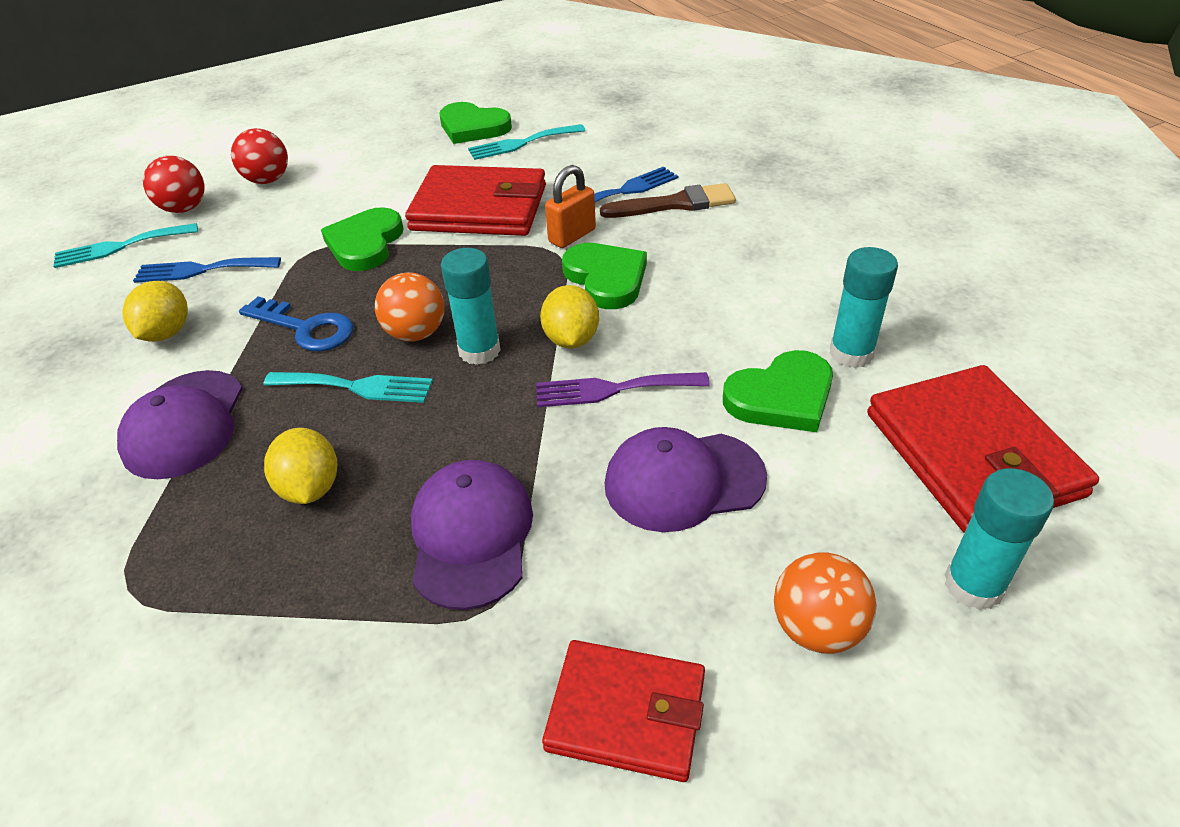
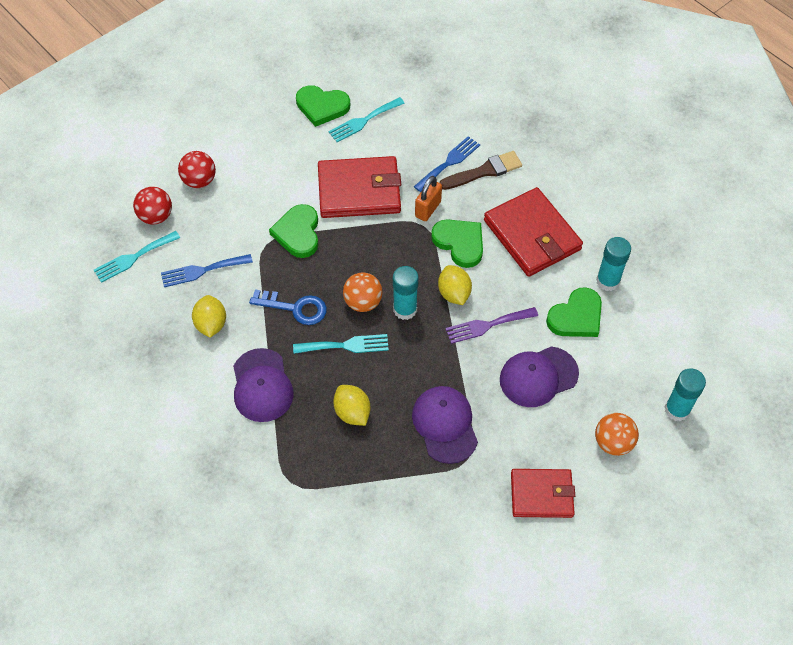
camera: 15 degrees left, 15 degrees up
(972, 453) = (673, 337): red wallet -> red wallet (532, 235)

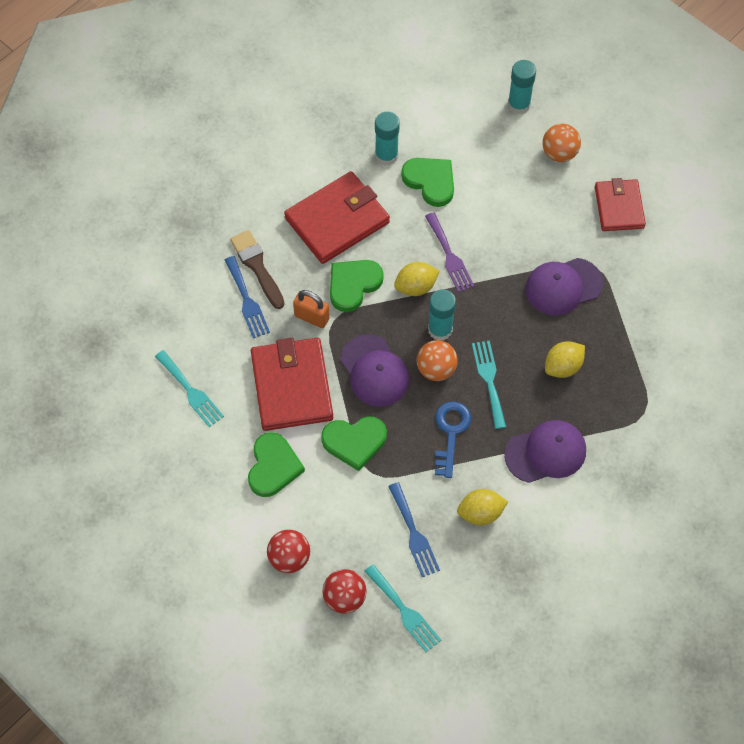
camera: 95 degrees left, 5 degrees up
(322, 106) = (170, 438): green heart -> green heart (273, 467)
(449, 162) = (247, 301): blue fork -> blue fork turned 150 degrees counterclockwise
(538, 377) = (500, 212): purple cap -> purple cap (374, 371)

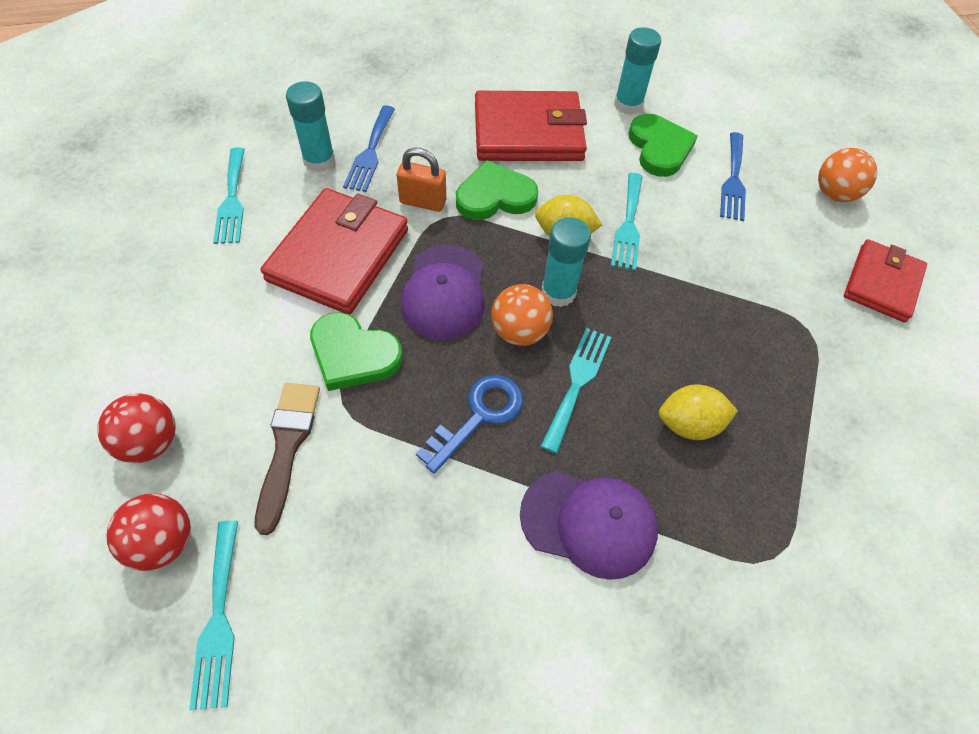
camera: 30 degrees right, 5 degrees down
(257, 266) = (409, 129): brown brush -> brown brush (287, 446)
(273, 467) = (238, 325): green heart -> none
(312, 317) = (423, 202): orange padlock -> orange padlock turned 45 degrees counterclockwise
(414, 533) = (325, 516): blue fork -> blue fork (733, 180)
(449, 256) = (628, 225): purple fork -> turquoise fork
(480, 513) = (436, 548): yellow lemon -> none
(519, 105) = (812, 130): turquoise glue stick -> turquoise glue stick (319, 161)
(563, 286) = (751, 330): purple cap -> none

